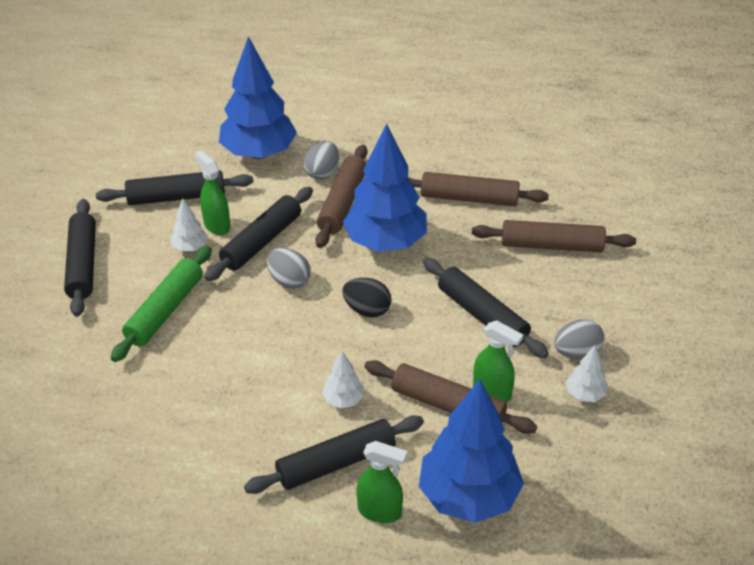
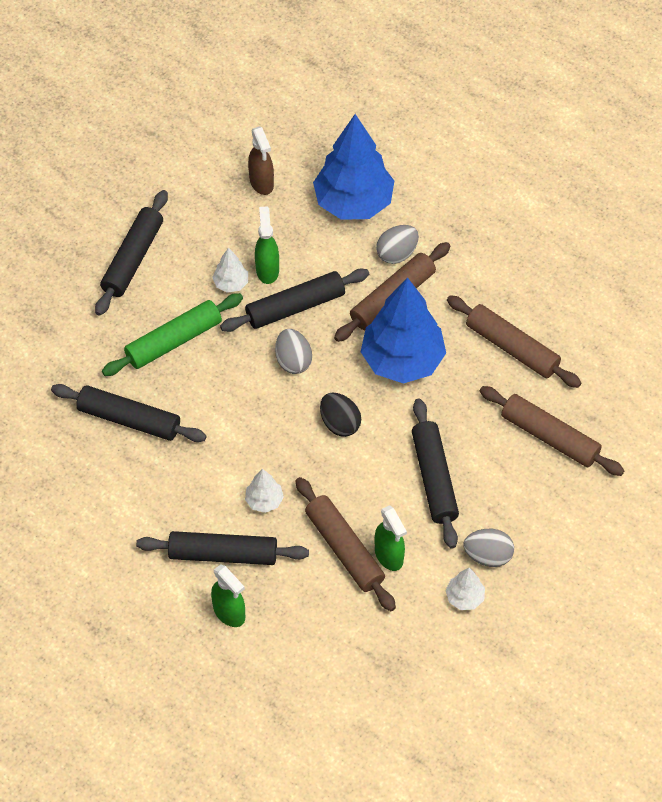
camera: 30 degrees right, 15 degrees up
(167, 168) = (261, 183): none -> brown spray bottle
(176, 197) = (251, 220): black rolling pin -> black rolling pin (129, 419)
(468, 497) = (304, 636): blue tree -> none

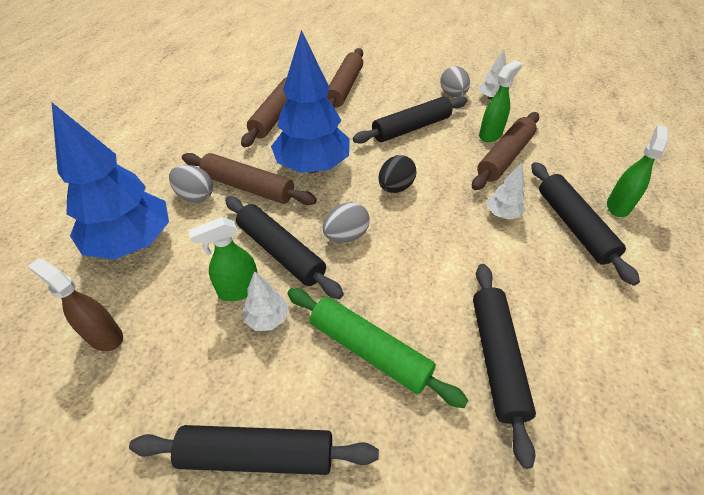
camera: 110 degrees left, 10 degrees down
(261, 183) = (104, 336): brown spray bottle -> brown spray bottle turned 105 degrees counterclockwise

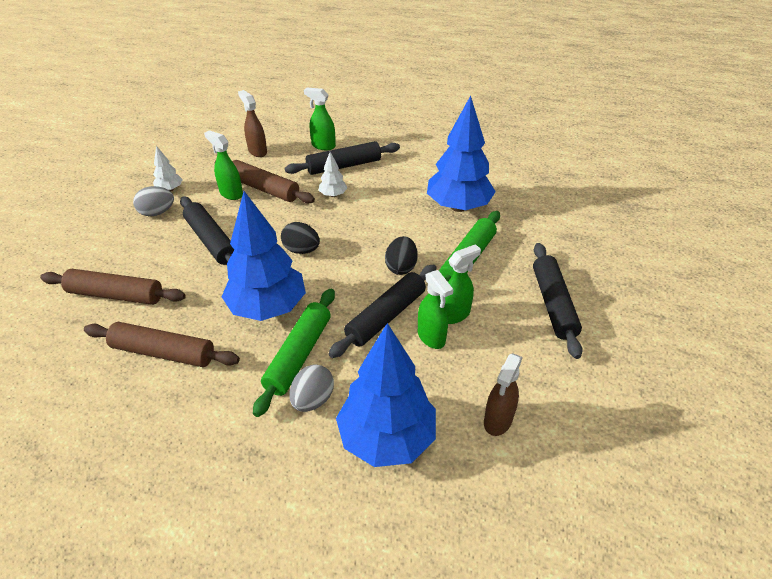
camera: 95 degrees left, 5 degrees down
(248, 187) = (298, 355): brown rolling pin -> green rolling pin
(267, 318) = (455, 314): white tree -> green spray bottle
(346, 235) = (363, 277): grey egg -> none
(360, 272) = (401, 267): none -> black egg
(496, 358) = (458, 207): black rolling pin -> blue tree
(581, 149) = (257, 151): none -> brown spray bottle

